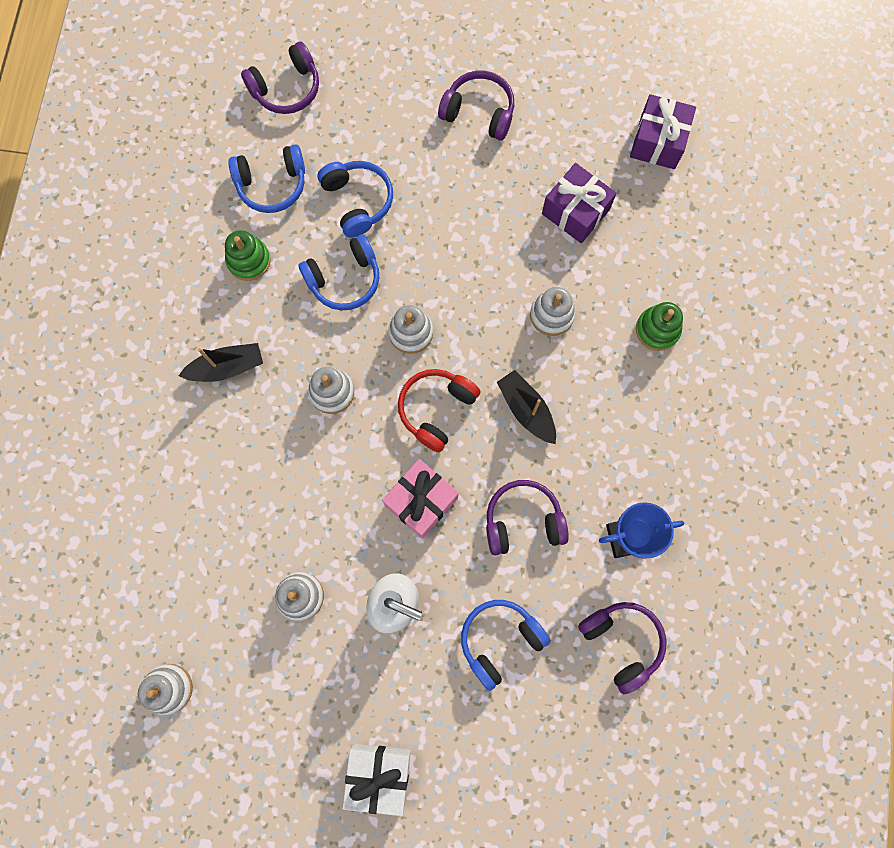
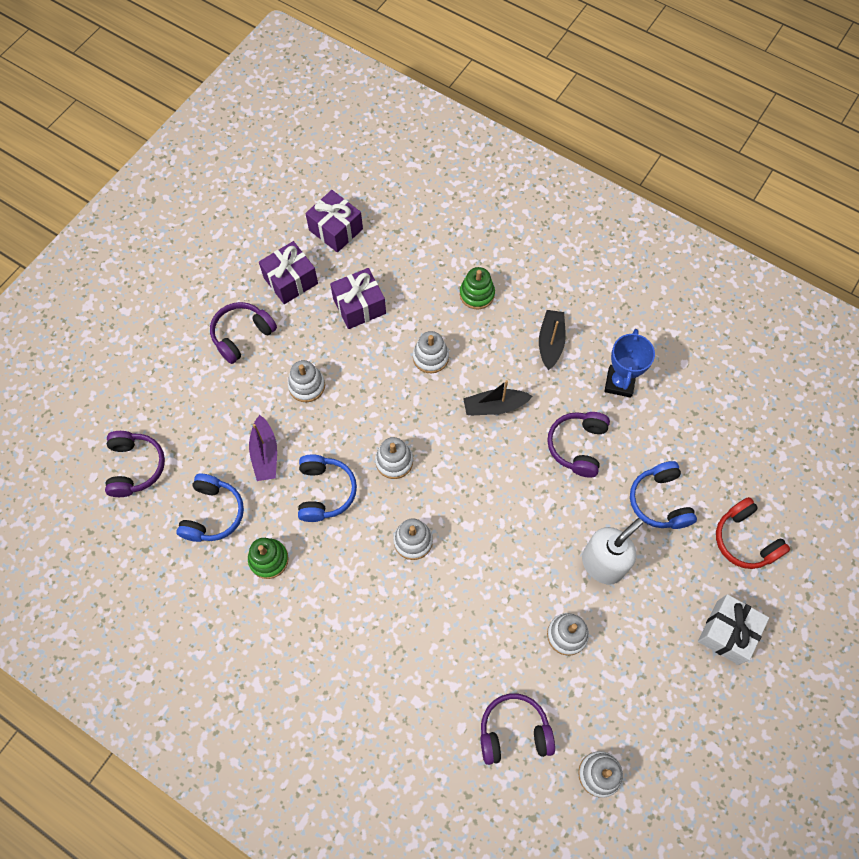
camera: 65 degrees left, 10 degrees down
(227, 367) = (351, 615): black boat -> black boat (550, 343)
(358, 201) = (265, 454): blue headphones -> purple boat
(421, 501) = (531, 511): pink gift -> none
(436, 409) = (464, 469): red headphones -> red headphones (745, 540)
(453, 204) = (307, 386): none -> white stacking toy
(569, 127) = (291, 280): none -> purple gift
(622, 642) = (693, 419): purple headphones -> purple headphones (514, 731)

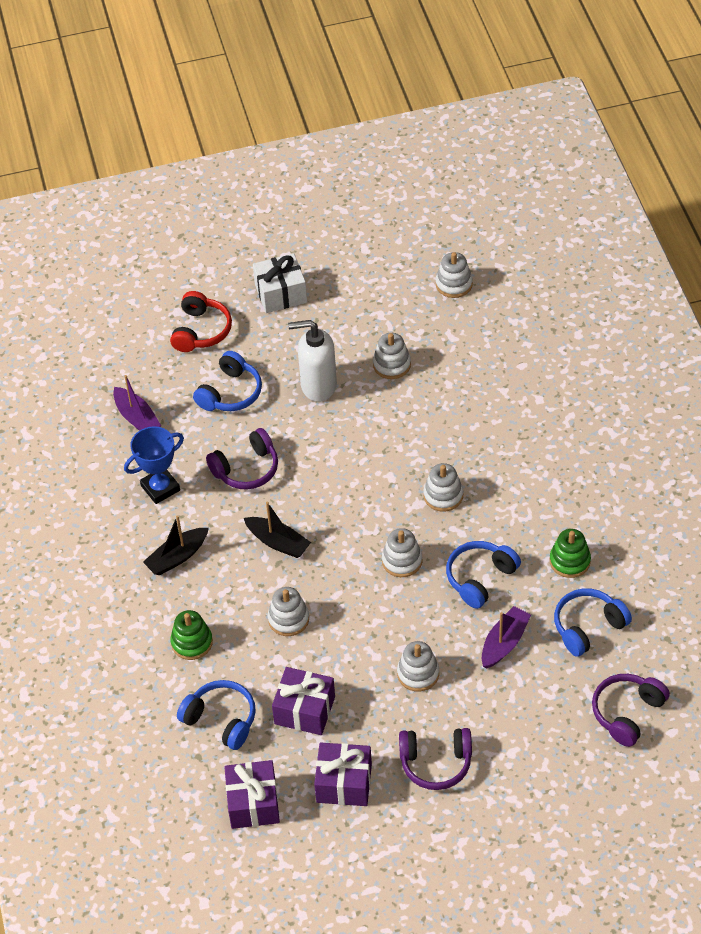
camera: 135 degrees left, 15 degrees down
(406, 262) = (221, 720): none -> blue headphones
(514, 731) = (487, 340): purple headphones -> none
(699, 423) = (137, 418): none -> purple boat

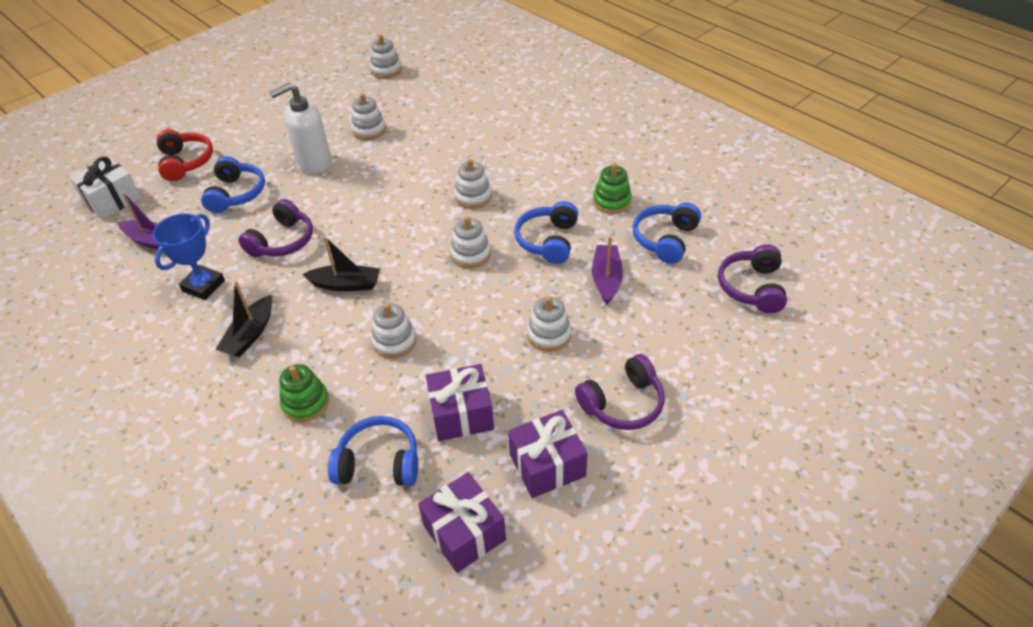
camera: 30 degrees left, 5 degrees down
(281, 293) = (245, 118): white gift -> white gift (112, 200)

